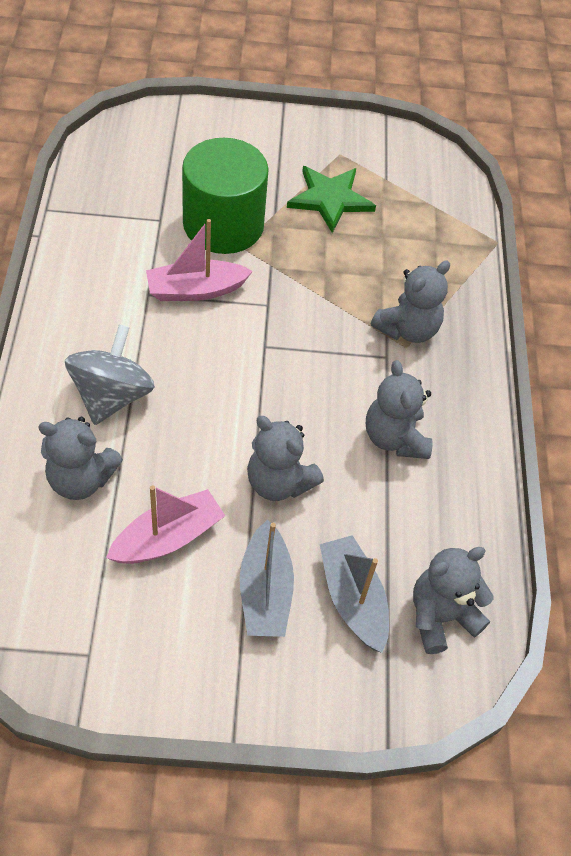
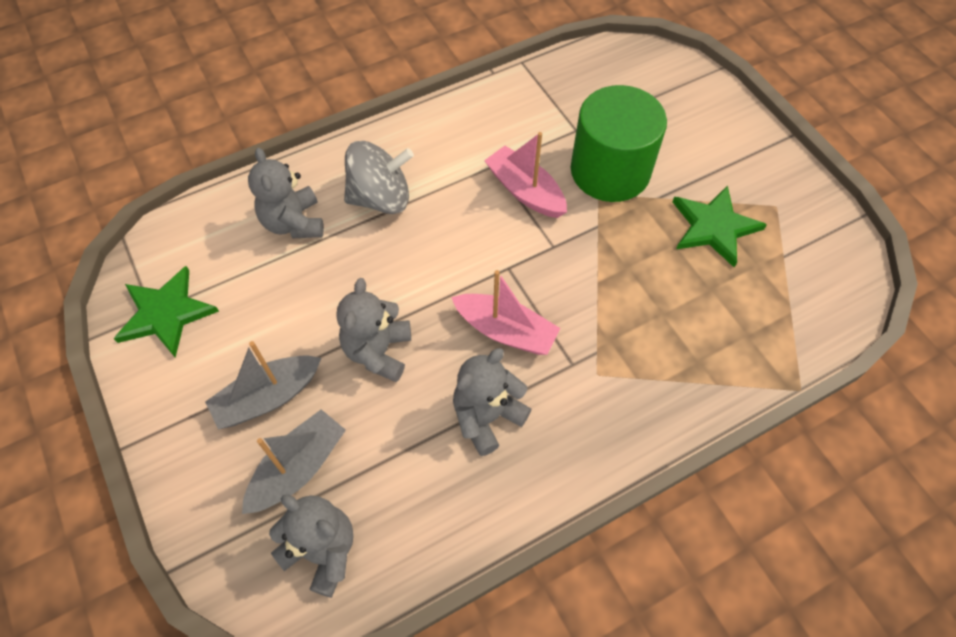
camera: 65 degrees right, 5 degrees up
(102, 640) = (166, 313): none -> green star
(168, 538) = (277, 305): pink boat -> pink boat (505, 331)
(407, 329) = (618, 365): grey teddy bear -> none

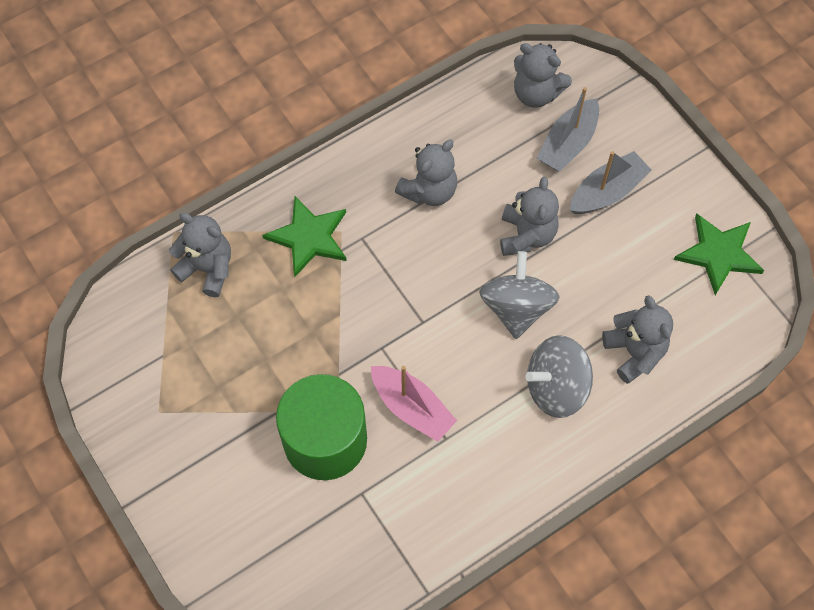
camera: 175 degrees right, 5 degrees up
(405, 274) = (516, 308): none -> grey spinning top
(505, 331) = (420, 261): pink boat -> none
(714, 227) = (225, 381): green star -> green star (309, 237)
(751, 342) = (207, 268): none -> grey teddy bear

